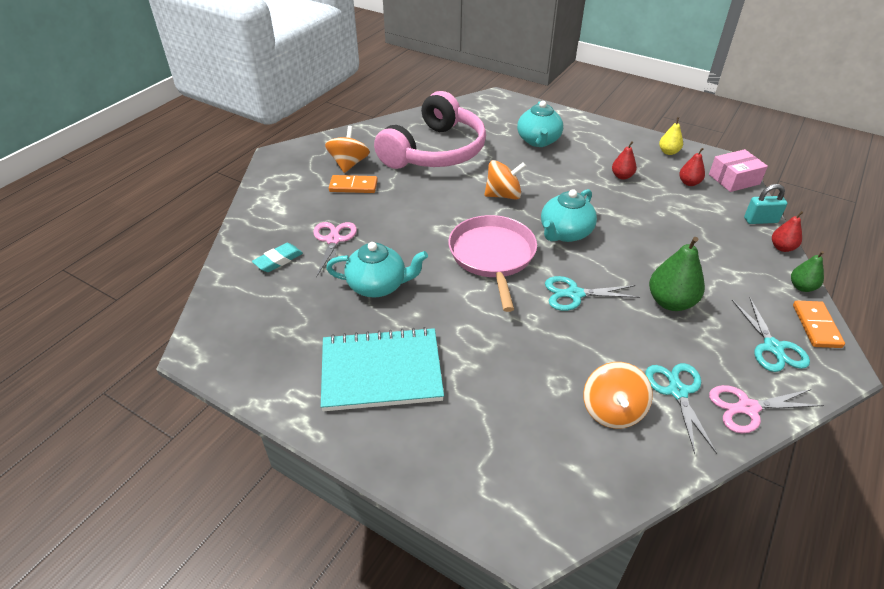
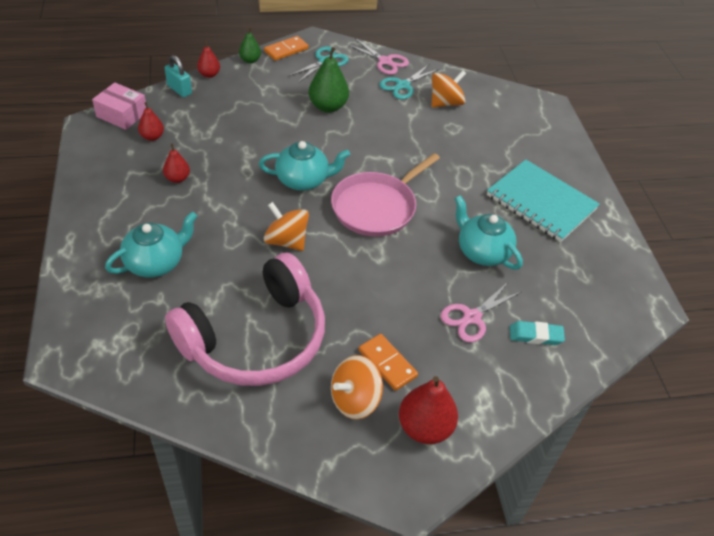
camera: 135 degrees left, 5 degrees up
(298, 177) = (424, 427): none -> red pear
(435, 151) = (255, 338): pink headphones -> pink headphones turned 150 degrees clockwise
(574, 294) = (369, 149): turquoise scissors -> none
(668, 152) = (101, 163): yellow pear -> none

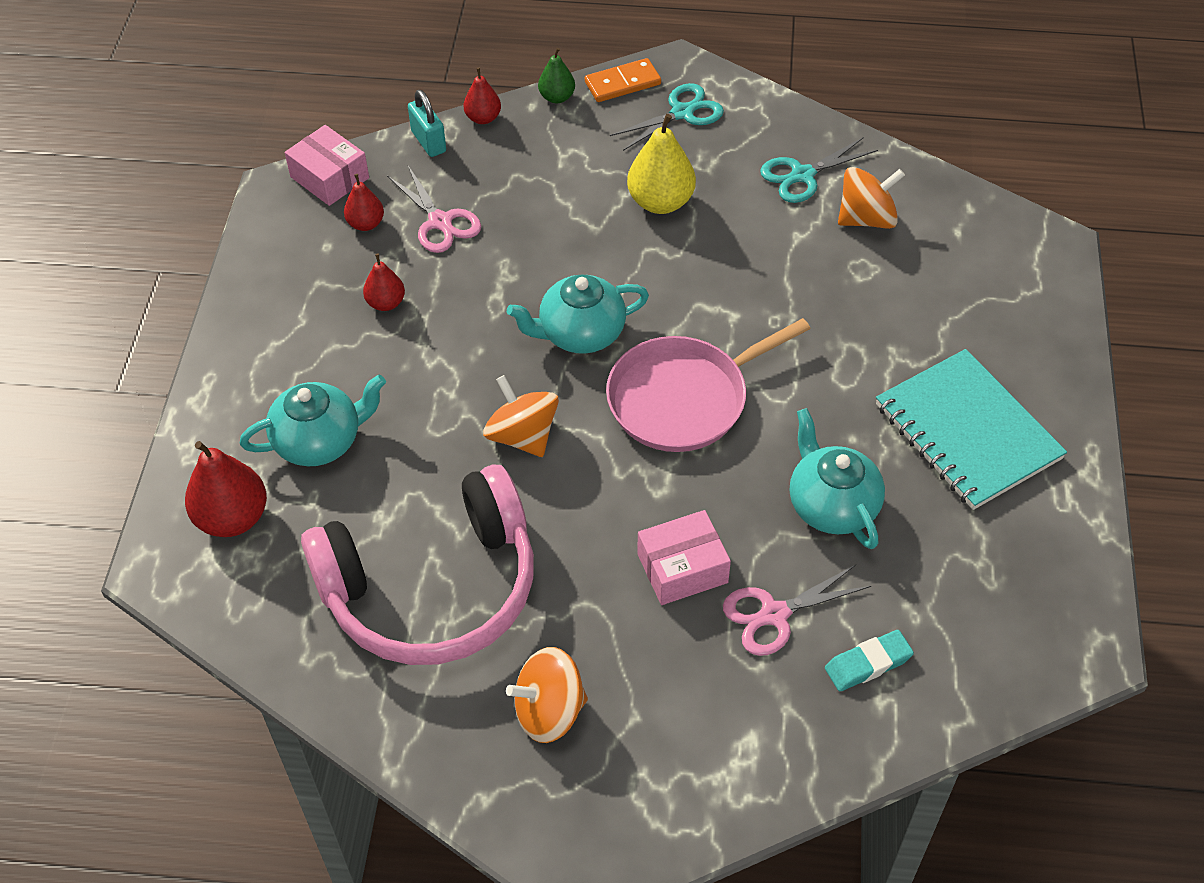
camera: 20 degrees right, 5 degrees up
(303, 180) = (580, 333): turquoise teapot -> turquoise teapot turned 150 degrees clockwise
(328, 107) = (660, 202): green pear -> yellow pear
(385, 61) = (786, 123): pink scissors -> pink scissors (440, 222)
(387, 363) = (616, 664): orange domino -> none
(408, 300) = (682, 568): none -> pink box
(424, 427) = (640, 775): red pear -> red pear (232, 518)
(535, 335) = (868, 663): turquoise eraser -> turquoise eraser turned 45 degrees counterclockwise

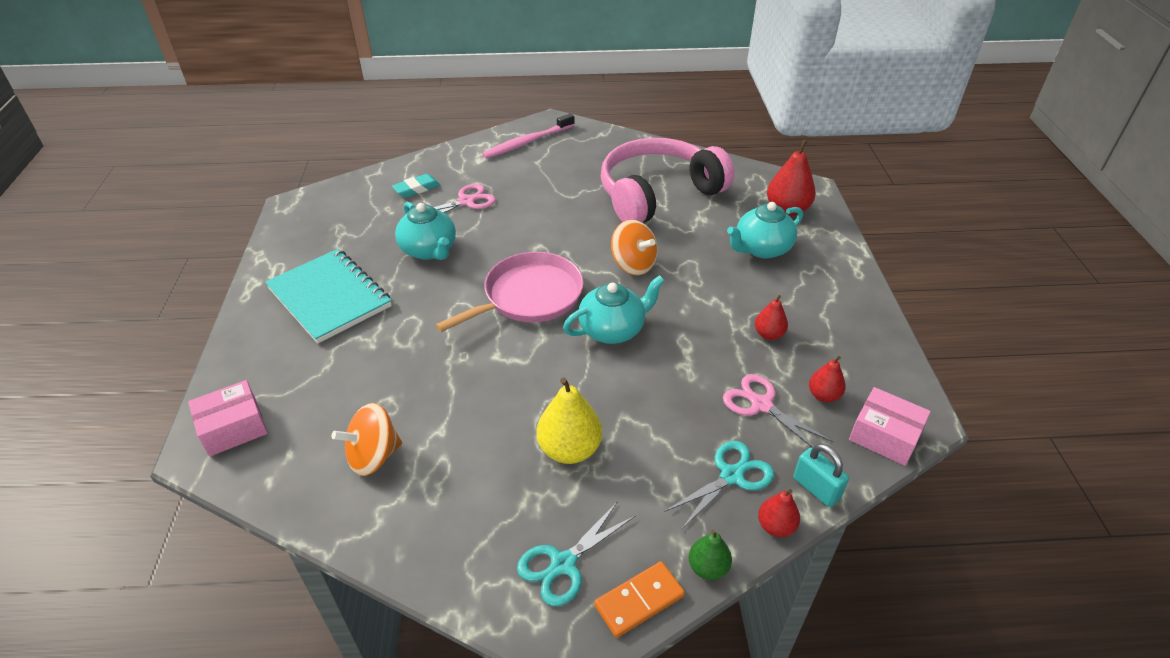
camera: 170 degrees right, 10 degrees down
(549, 711) = (580, 159): orange spinning top -> none
(647, 790) = (527, 142): none -> pink toothbrush
(682, 568) = (519, 214): pink box -> pink box (233, 428)
(802, 175) = (431, 497): turquoise scissors -> turquoise scissors (731, 476)

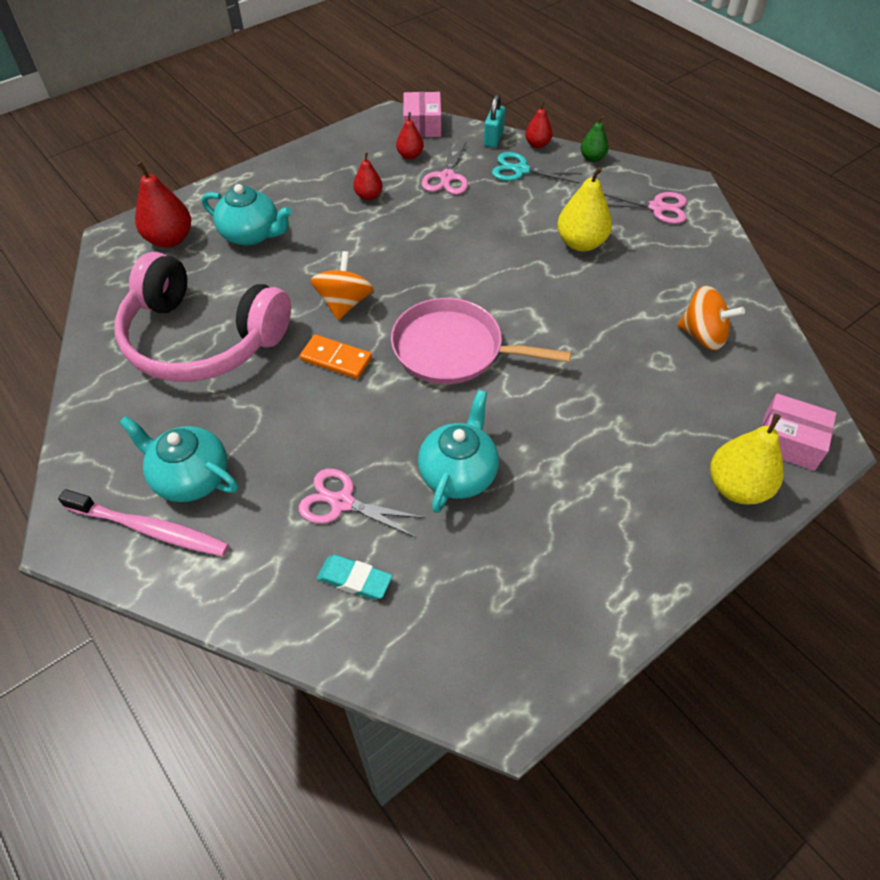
camera: 125 degrees left, 10 degrees up
(251, 368) = (736, 487): none -> yellow pear
(329, 297) = (604, 504): turquoise notebook -> none
(563, 564) = (657, 207): turquoise scissors -> pink scissors
(613, 329) = (443, 276): turquoise teapot -> turquoise teapot (190, 477)
(639, 600) = (641, 173): orange domino -> orange domino (336, 359)

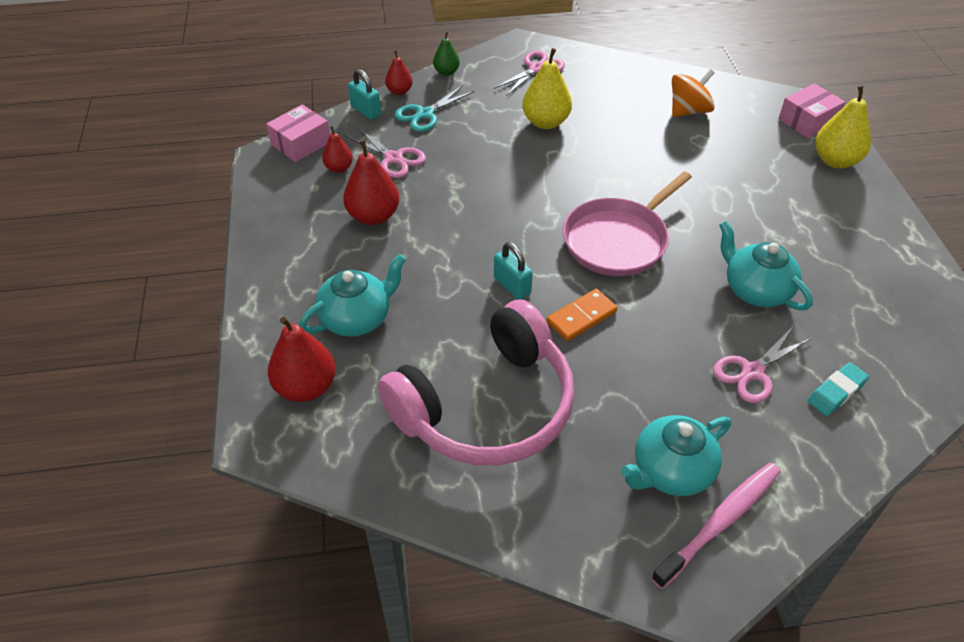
camera: 60 degrees left, 5 degrees down
(344, 303) = (512, 286): orange spinning top -> turquoise padlock
(368, 196) = (373, 216): red pear -> red pear, size x1.73
(422, 125) = (301, 143): pink box -> pink box turned 75 degrees counterclockwise

